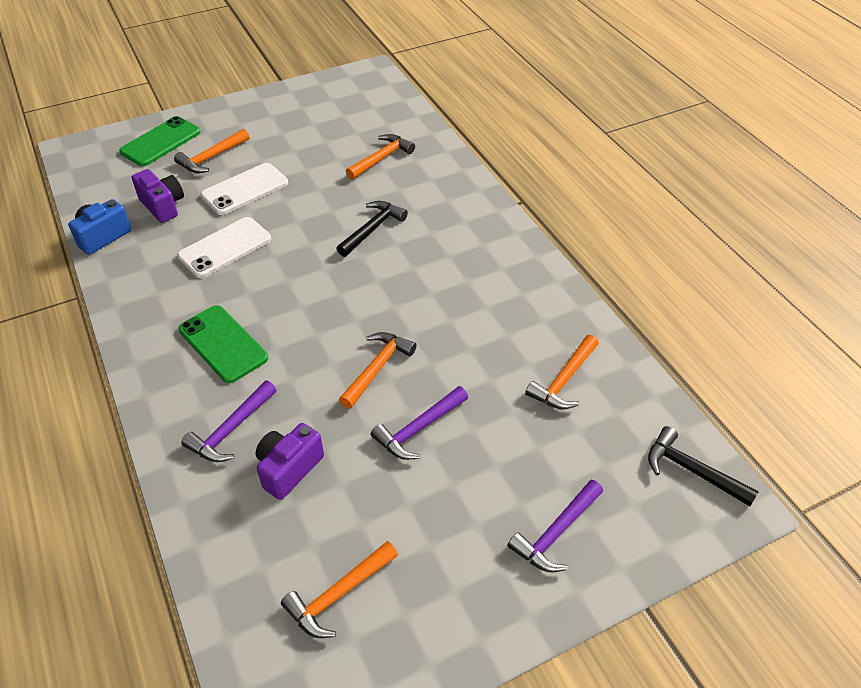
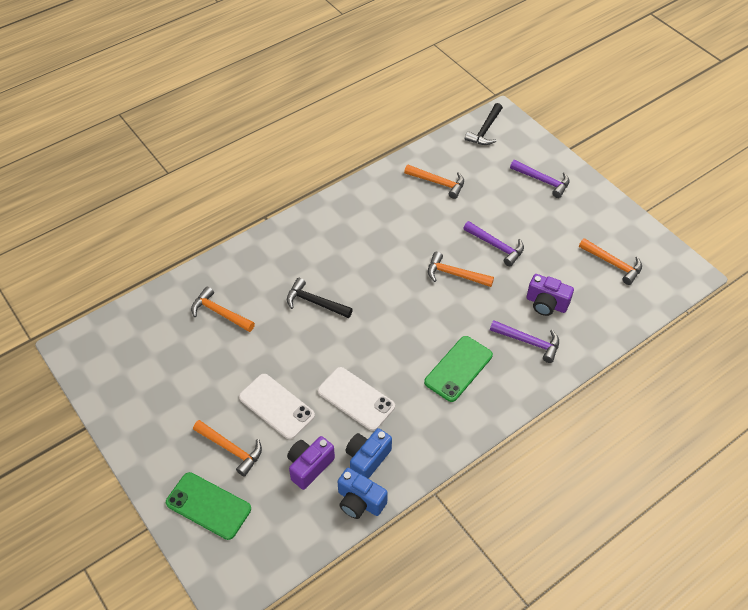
camera: 100 degrees left, 5 degrees up
(146, 247) = (367, 459): none -> blue camera

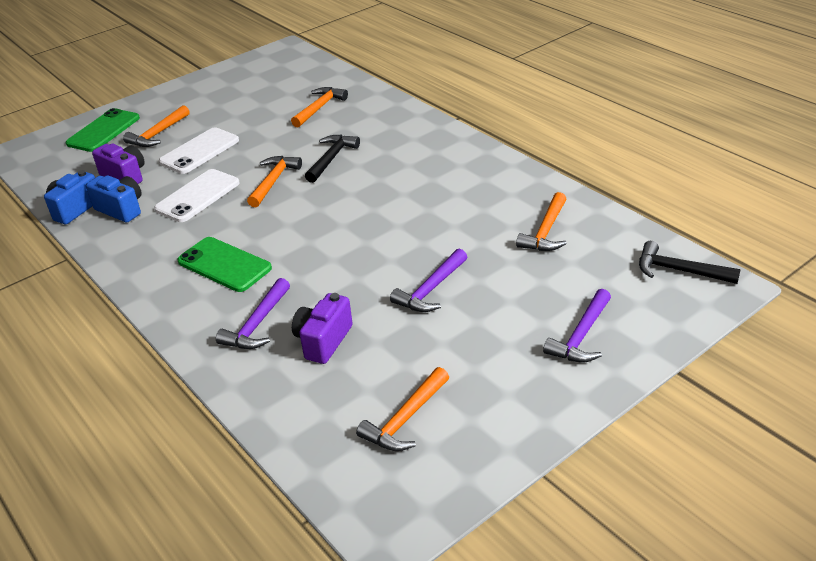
camera: 90 degrees right, 15 degrees down
(455, 274) = (376, 255): orange hammer -> orange hammer (273, 181)

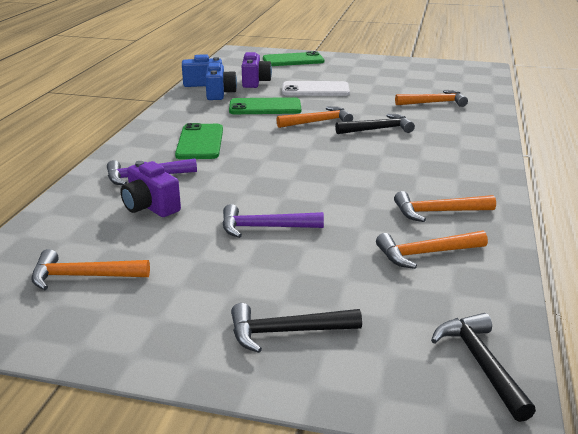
camera: 50 degrees right, 10 degrees down
(158, 134) = (314, 73): orange hammer -> orange hammer (438, 212)
(198, 196) = (265, 107): white phone -> green phone
(323, 341) = (150, 207): purple camera -> purple camera turned 120 degrees counterclockwise
(581, 336) = (287, 332): purple hammer -> black hammer

